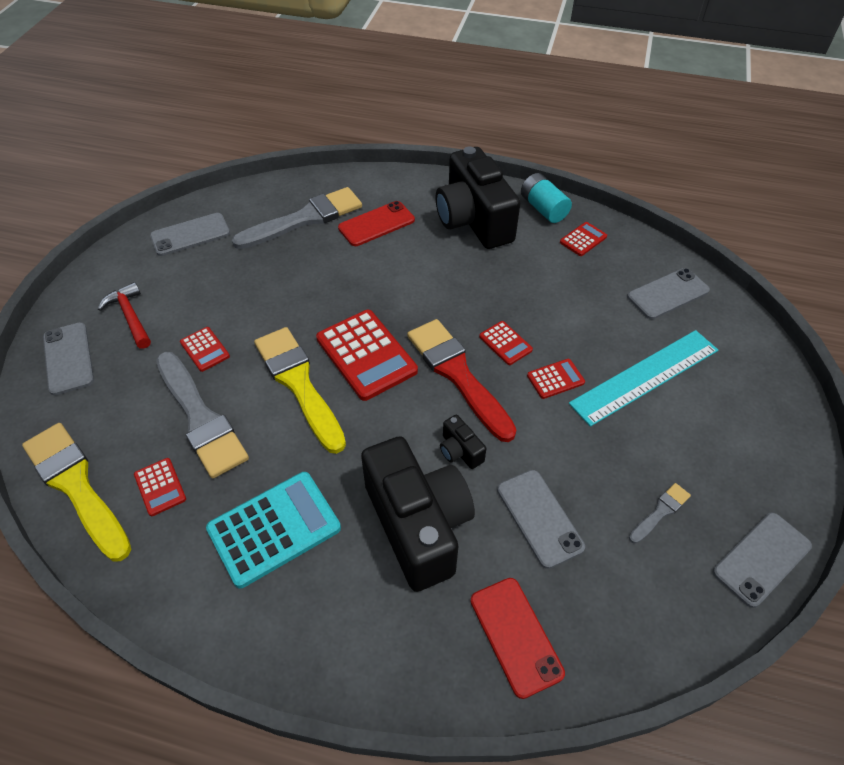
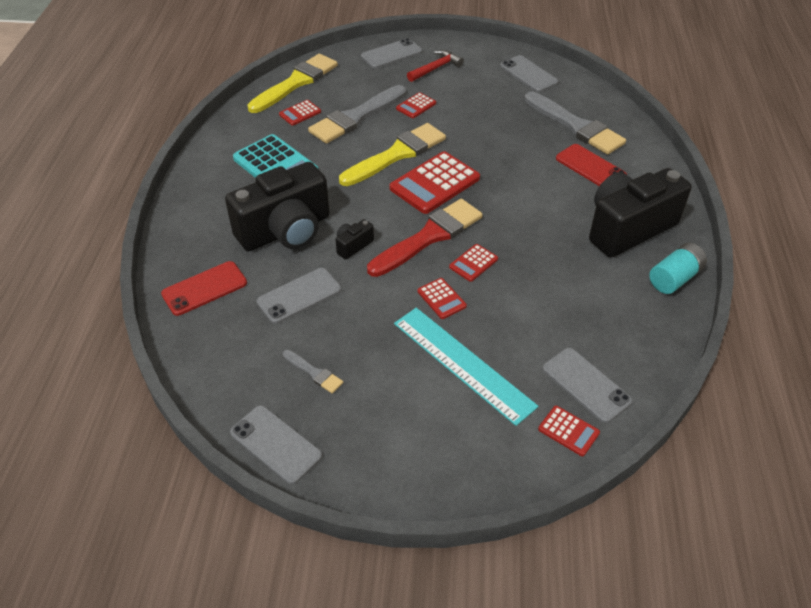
camera: 80 degrees right, 5 degrees down
(583, 239) = (640, 312): red calculator -> red calculator (568, 431)

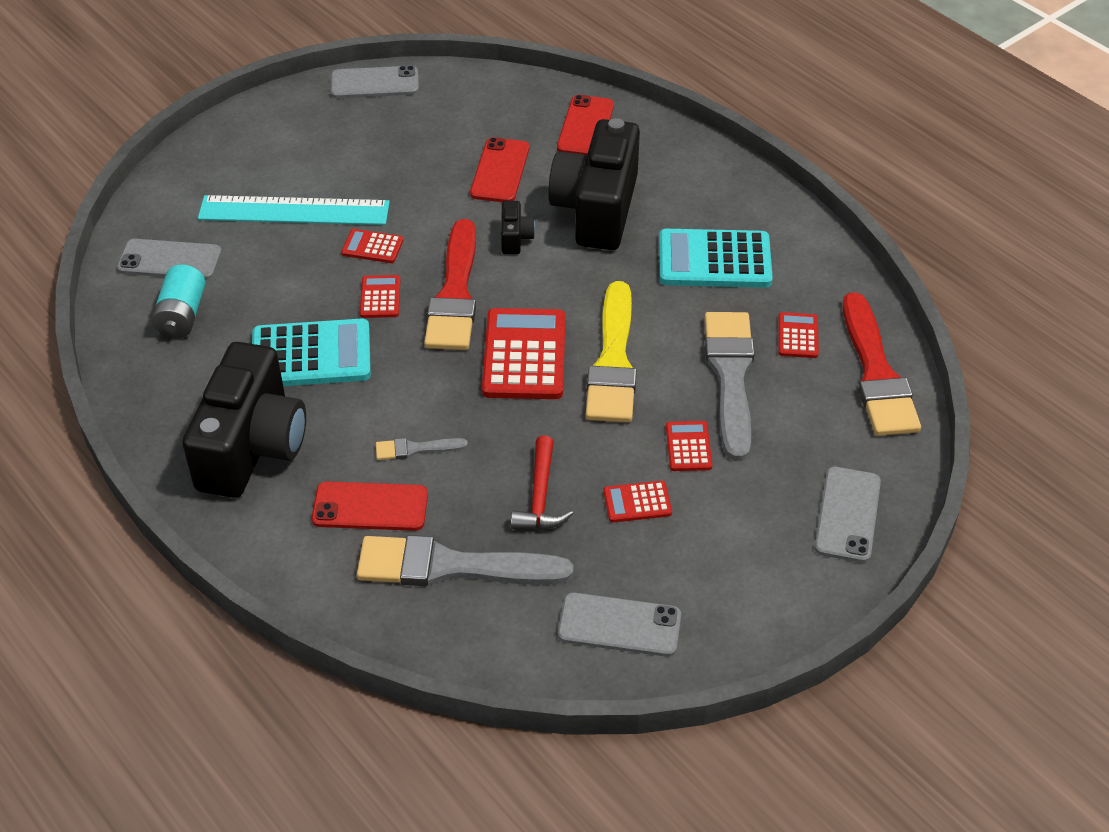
camera: 135 degrees right, 0 degrees up
(296, 82) = (876, 373): yellow brush -> red brush
(299, 296) = (500, 171): grey phone -> red phone
(314, 373) = (407, 133): grey brush -> grey brush (415, 449)
(436, 68) = (755, 534): red hammer -> red hammer (540, 496)
(549, 256) = (311, 355): none -> turquoise calculator
(568, 431) = (157, 219): red calculator -> red calculator (637, 502)
(674, 278) = (155, 417): turquoise battery -> turquoise battery (181, 316)

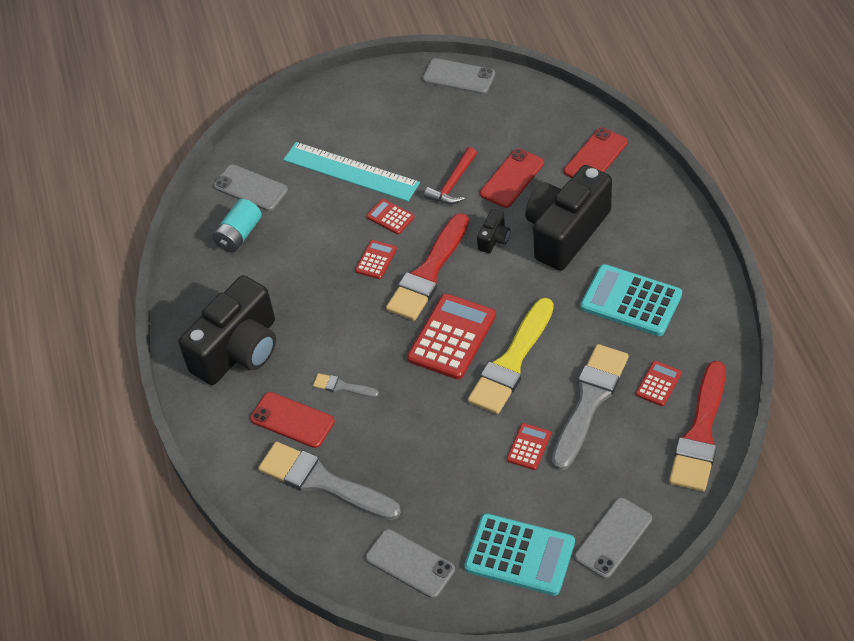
camera: 30 degrees right, 5 degrees up
(311, 355) = (308, 292): turquoise calculator -> turquoise calculator (520, 555)
(540, 496) = (407, 450): red hammer -> red hammer (453, 184)
(637, 502) = (470, 477): red calculator -> none

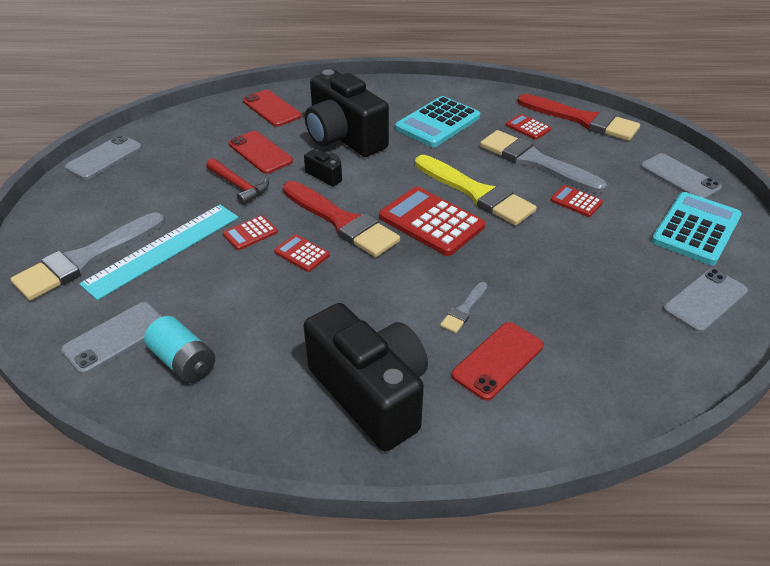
camera: 80 degrees left, 10 degrees down
(323, 482) = (592, 349): grey brush -> grey brush (86, 259)

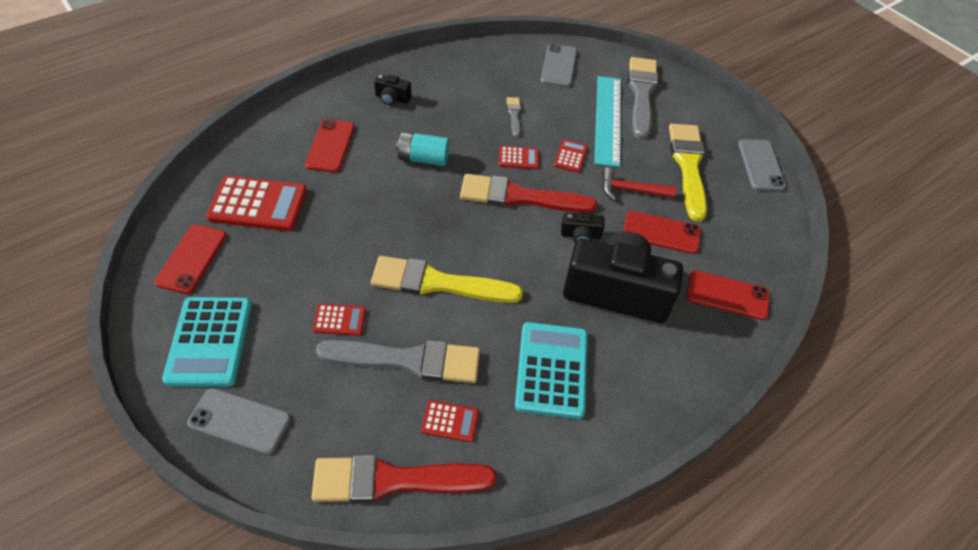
camera: 140 degrees right, 10 degrees up
(162, 182) = (688, 166): none -> yellow brush
(183, 362) = (508, 71): turquoise battery -> turquoise battery (423, 158)
(371, 393) = (392, 98): black camera -> black camera, size x0.41
(431, 222) = (452, 230): red calculator -> red calculator (258, 204)
(464, 310) = (373, 169): grey brush -> grey brush (514, 115)
(705, 300) = (192, 259): grey phone -> red phone

